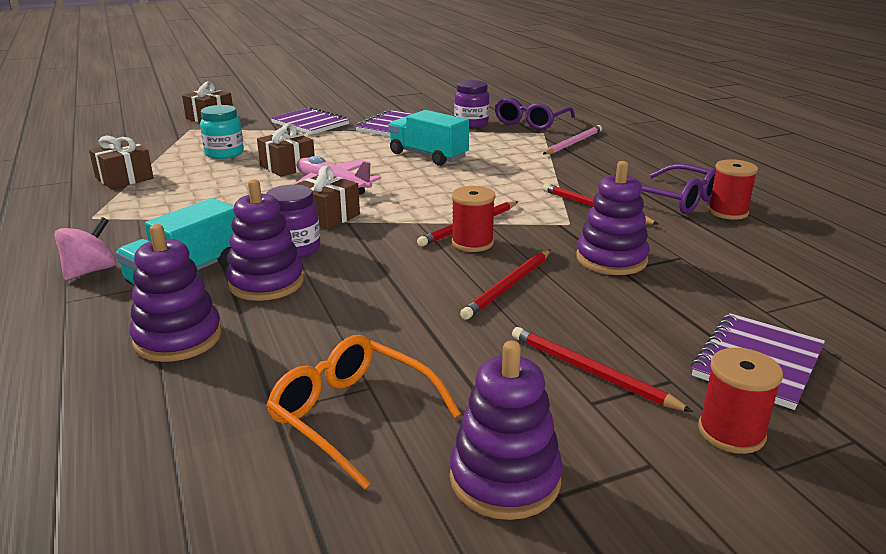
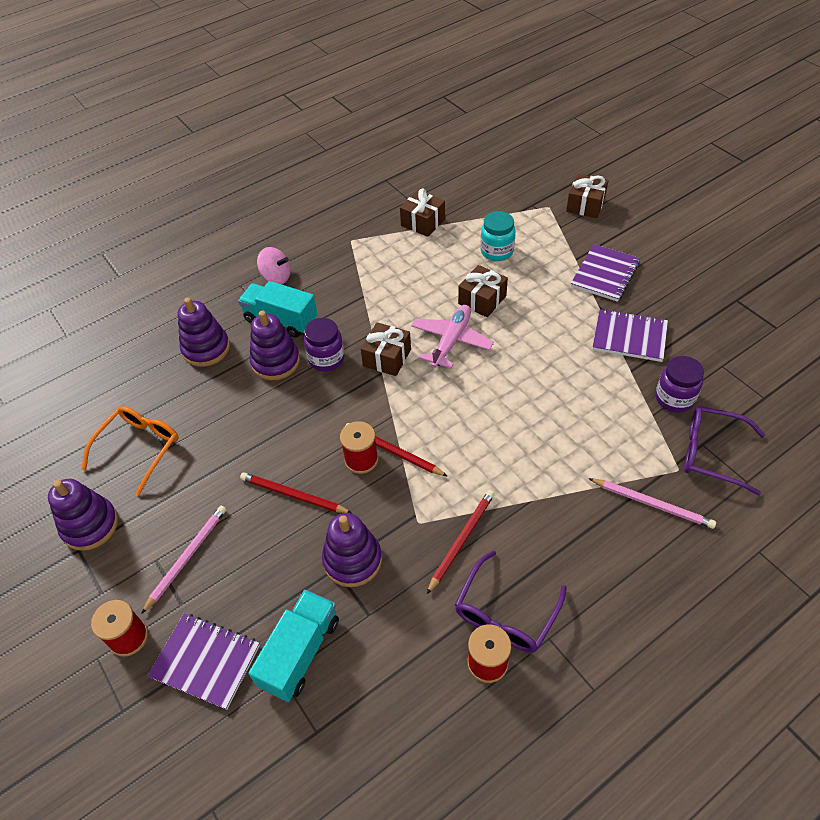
camera: 80 degrees right, 25 degrees up
(428, 156) = (551, 386): turquoise truck -> turquoise truck (300, 652)
(591, 372) = (187, 557): red pencil -> pink pencil

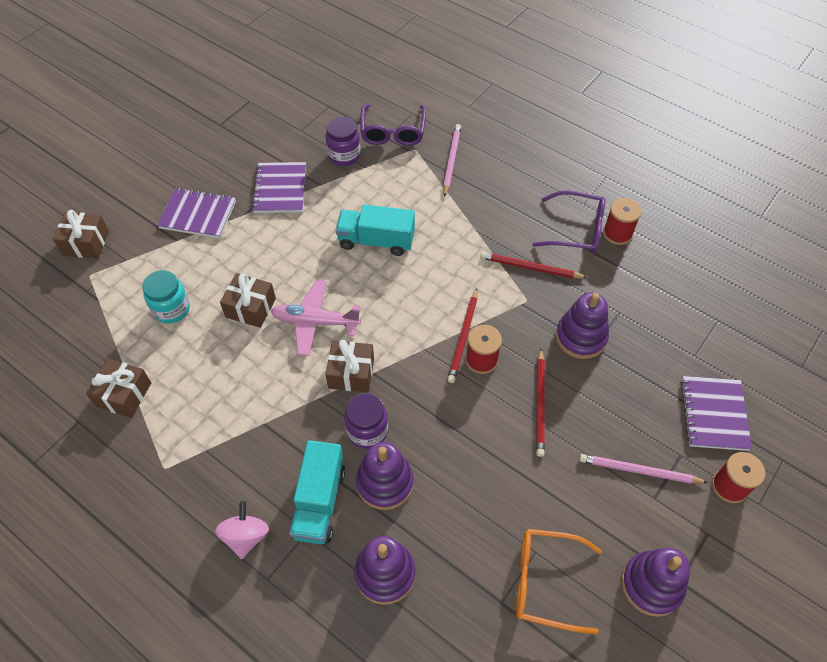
camera: 110 degrees left, 5 degrees up
(300, 652) = (671, 349): turquoise truck -> turquoise truck (376, 241)

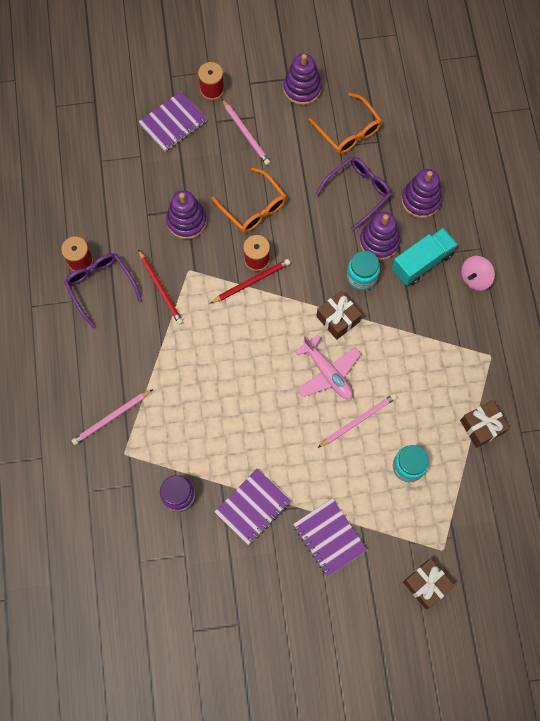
camera: 135 degrees left, 15 degrees up
(250, 308) = (358, 420): brown gift -> pink pencil
(367, 431) = (361, 277): purple jar -> turquoise jar
(376, 241) = (232, 398): turquoise truck -> none
(393, 132) = (122, 485): purple glasses -> purple glasses (358, 192)
(540, 403) = (254, 207): red pencil -> orange glasses

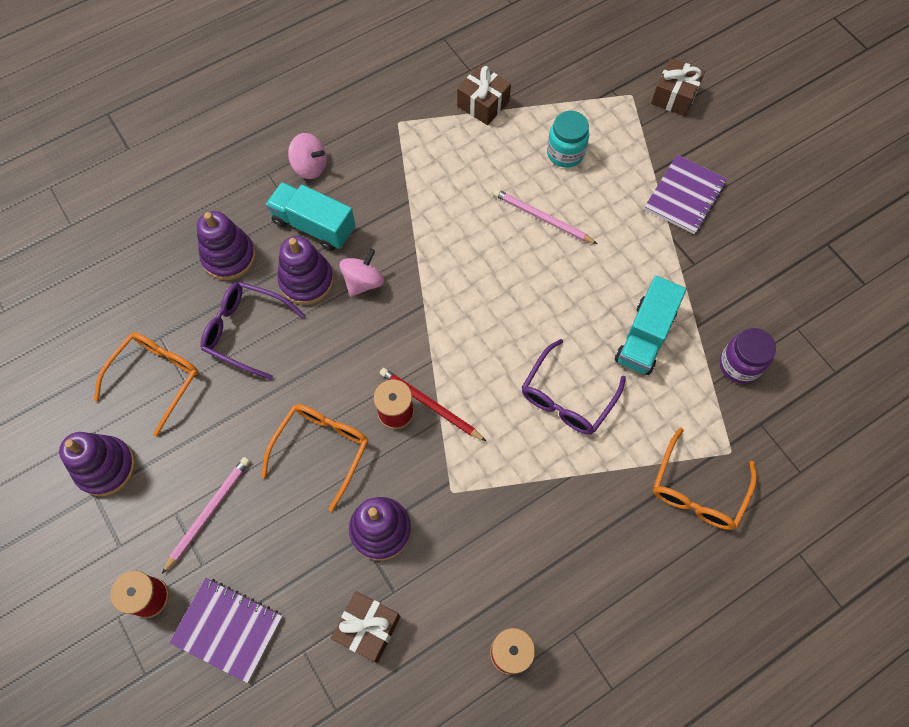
camera: 115 degrees left, 5 degrees down
(100, 286) = (533, 601): purple glasses -> purple glasses (567, 397)
(112, 417) = (697, 490): pink pencil -> orange glasses
(160, 288) = (495, 516): red pencil -> none
(231, 443) = (644, 336): none -> turquoise truck
(253, 507) = (701, 282): purple notebook -> none
(327, 373) = (503, 270): pink plane -> none
(338, 319) = (430, 286): brown gift -> brown gift (368, 628)
(361, 277) = (363, 282): turquoise jar -> pink spinning top

